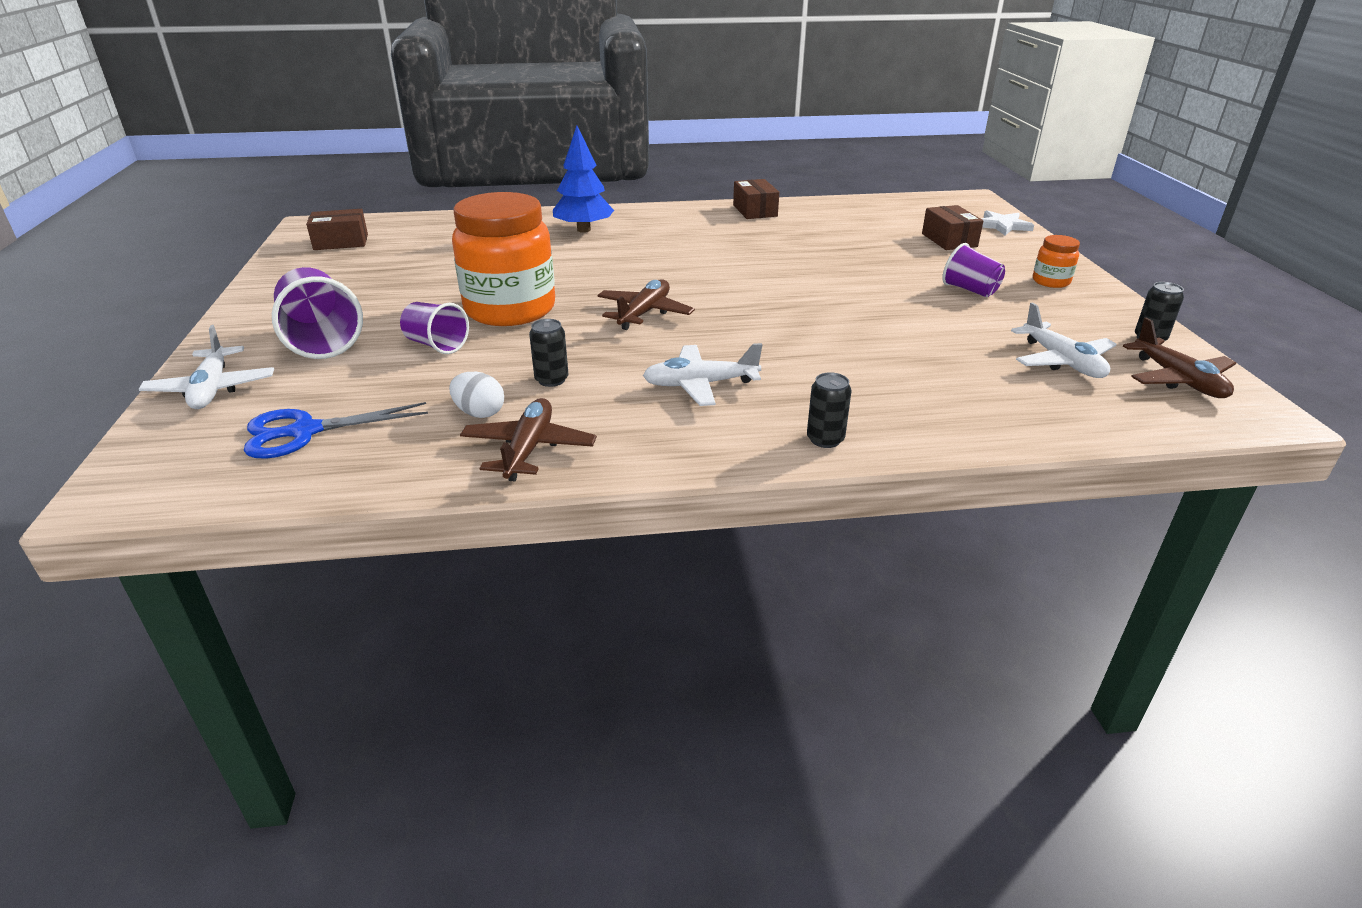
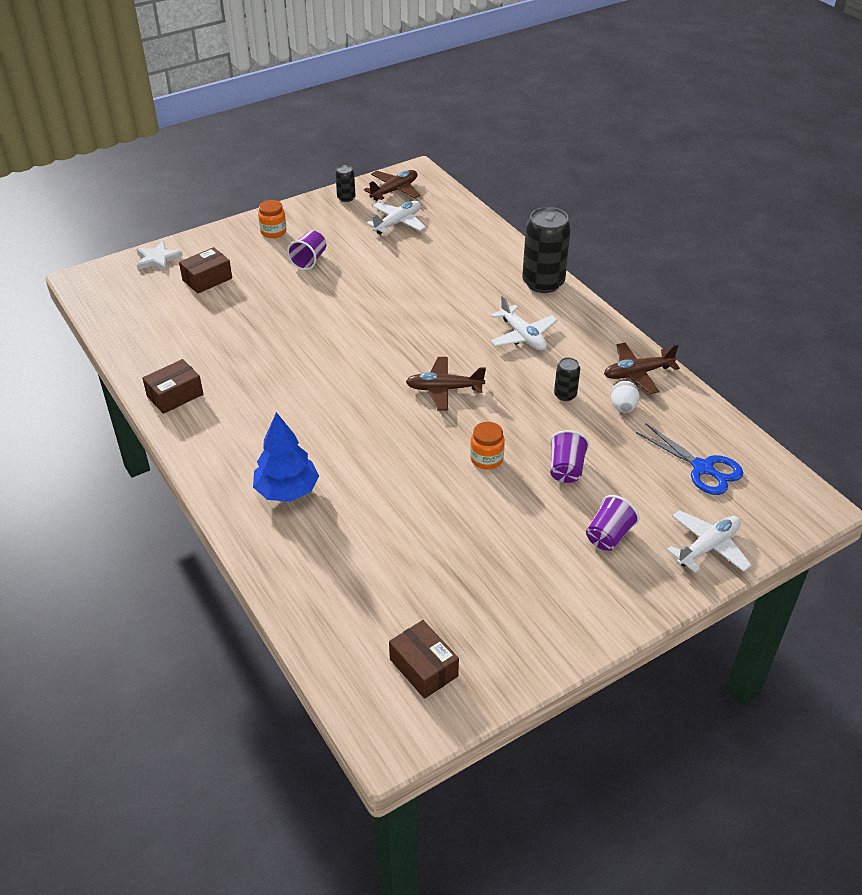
camera: 115 degrees left, 10 degrees up
(322, 340) = (608, 536): purple cup -> purple cup, size x0.62
(510, 310) = (486, 459): orange jar -> orange jar, size x0.43
(825, 439) = (543, 283): black can -> black can, size x2.10

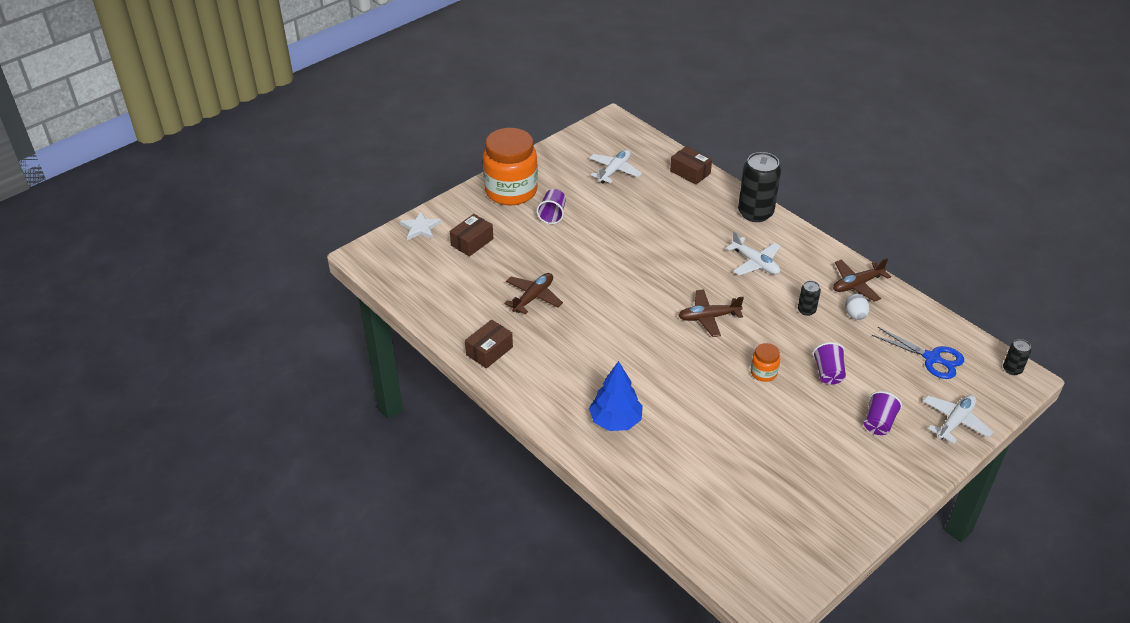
camera: 10 degrees left, 0 degrees up
(273, 232) = (511, 191): orange jar -> orange jar, size x2.31
(346, 198) = (561, 152): black can -> black can (1012, 369)
(394, 191) = (600, 140): brown plane -> brown plane (533, 297)
(423, 668) = (775, 546): brown box -> brown box (690, 172)

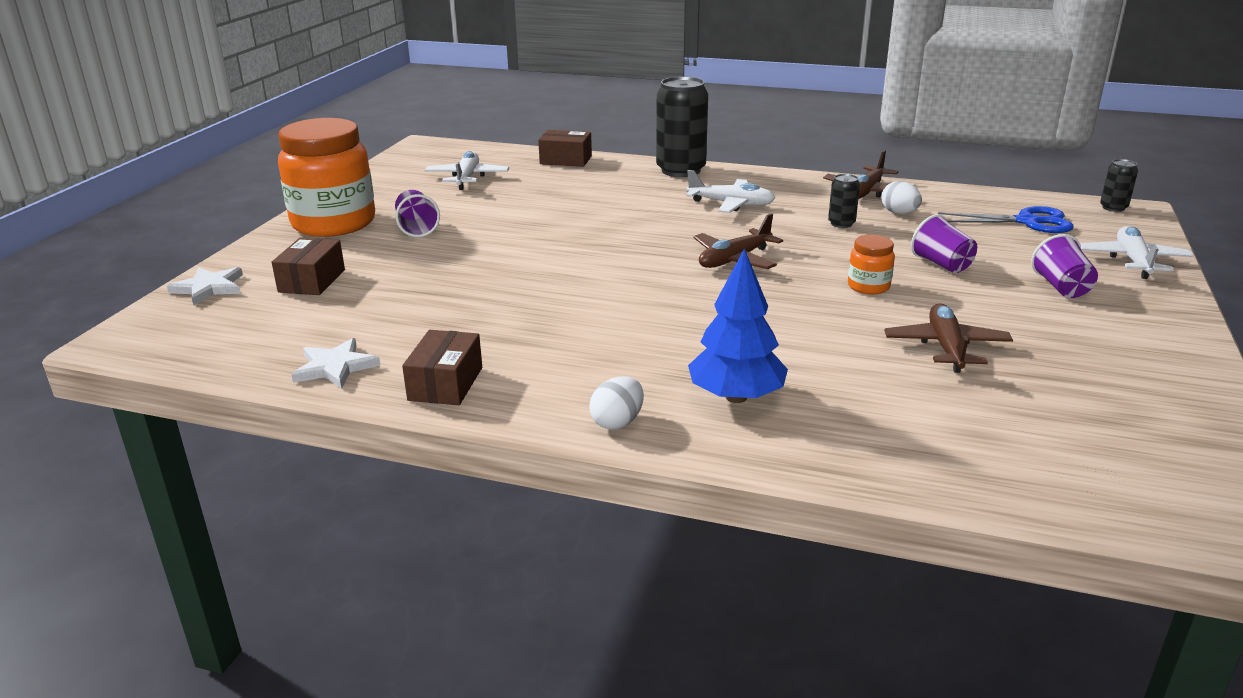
camera: 30 degrees left, 15 degrees down
(447, 317) = (335, 367): none -> white star
(533, 297) = (464, 308): brown plane -> brown plane (946, 347)
(548, 411) = (617, 422): none -> white egg

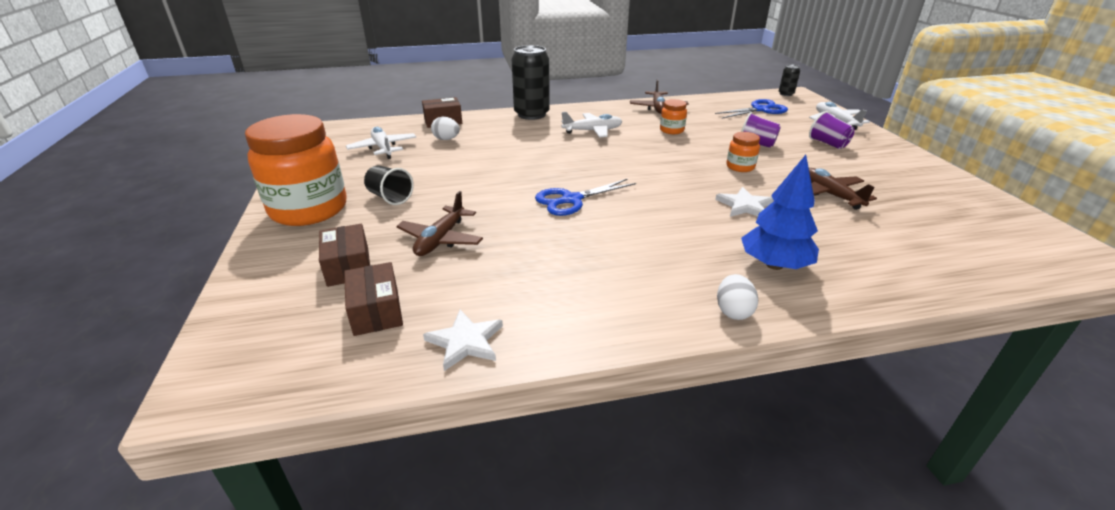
camera: 30 degrees left, 5 degrees up
(209, 288) = (248, 302): white star -> white star (744, 206)
(417, 229) = (390, 197): purple cup -> black cup
(445, 384) = (575, 324): brown box -> brown box (376, 311)
(597, 274) = (571, 200): none -> blue scissors
(734, 260) = (644, 168): brown plane -> brown plane (441, 239)
(841, 223) = (671, 130): black can -> orange jar
(899, 213) = (692, 117): white egg -> white egg (446, 139)

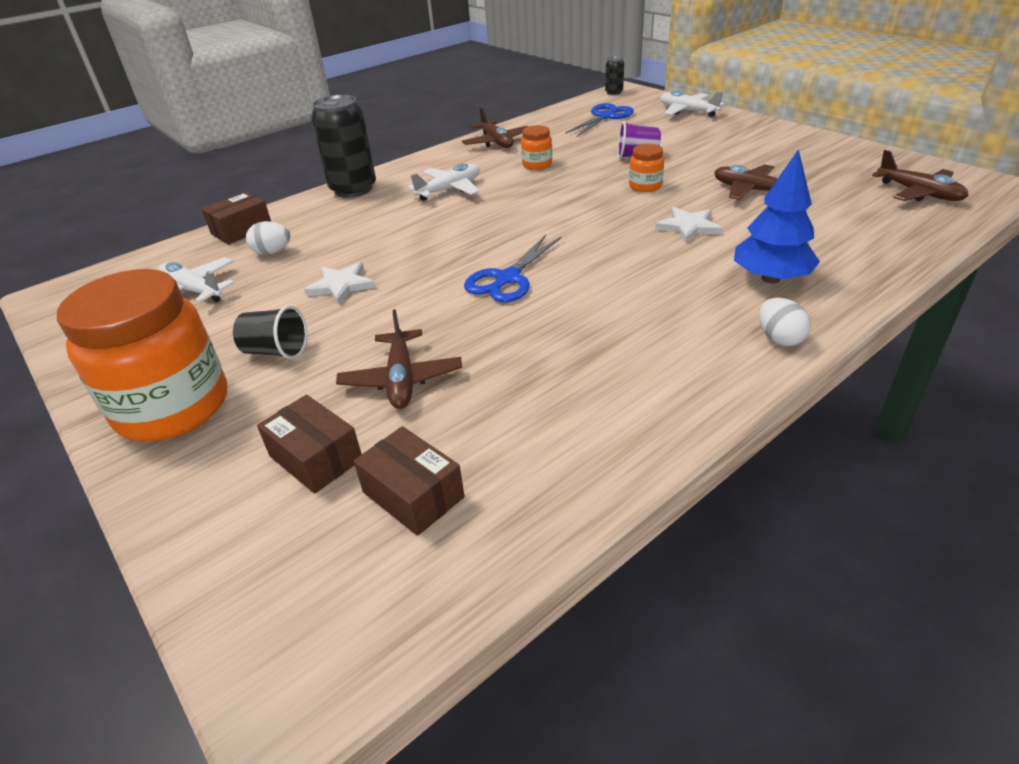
camera: 25 degrees left, 5 degrees up
(465, 342) = (556, 482): white star -> white star (341, 285)
(828, 144) = (702, 137): purple cup -> none
(998, 242) = (919, 193): none -> brown plane

